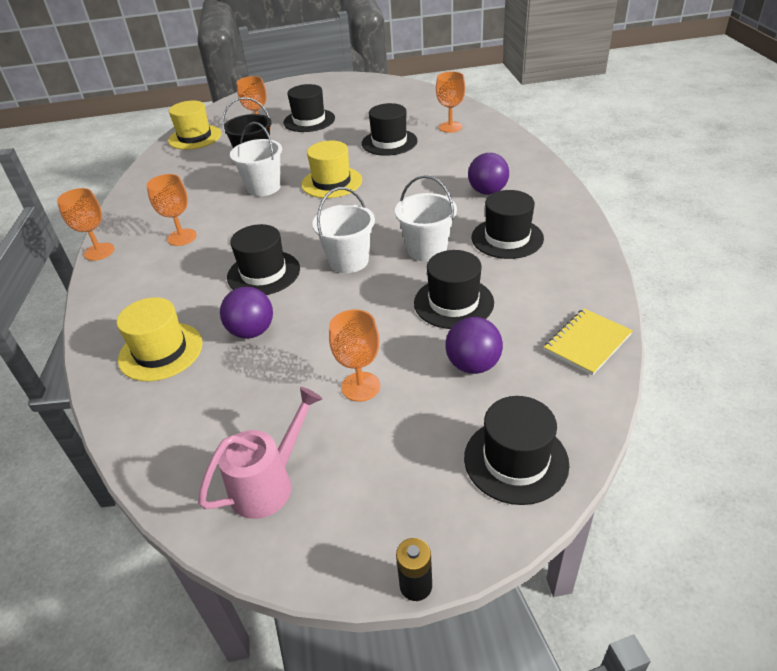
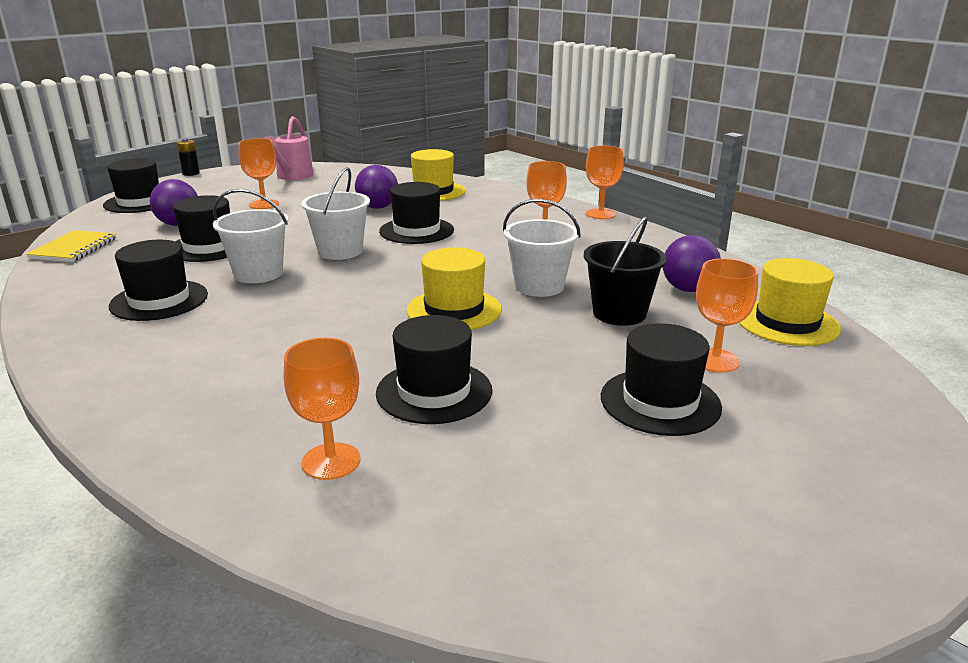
camera: 145 degrees right, 15 degrees down
(487, 191) = (199, 346): purple ball -> purple ball (687, 289)

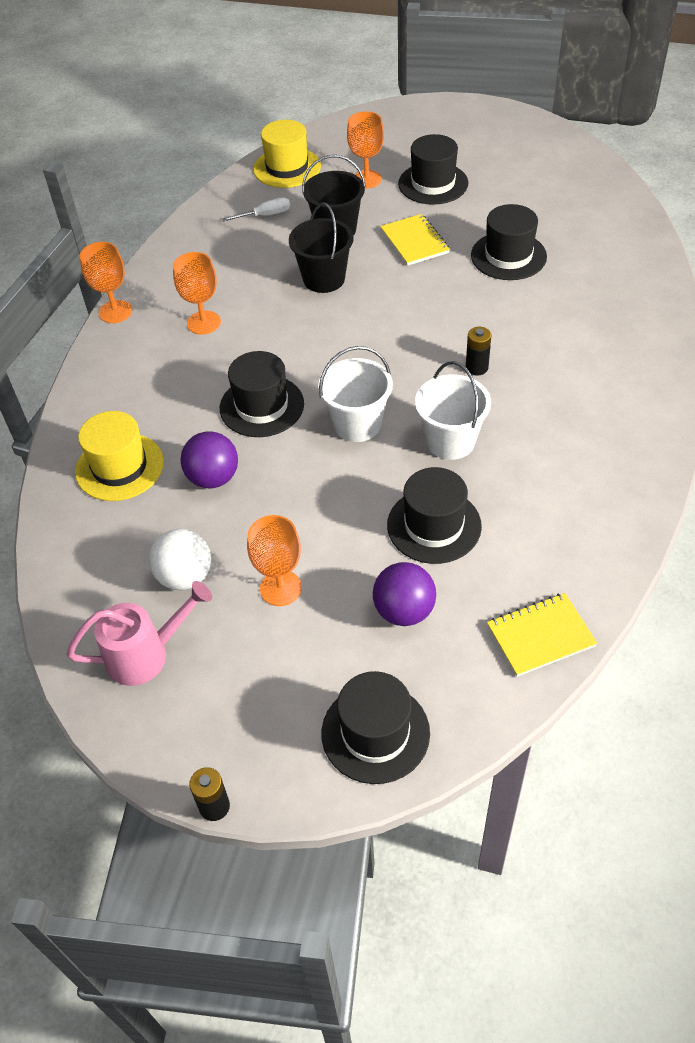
camera: 120 degrees left, 25 degrees up
(159, 300) = (551, 460): black hat -> none
(307, 309) = (476, 367): none -> black battery
(320, 190) = (185, 576): none -> white ball
(331, 461) = (601, 256): orange goblet -> none
(454, 310) = (403, 299): yellow hat -> none
(539, 286) = (324, 279): white bucket -> black bucket
(542, 346) = (414, 242): none -> yellow notebook
(687, 289) = (266, 215): purple ball -> white screwdriver

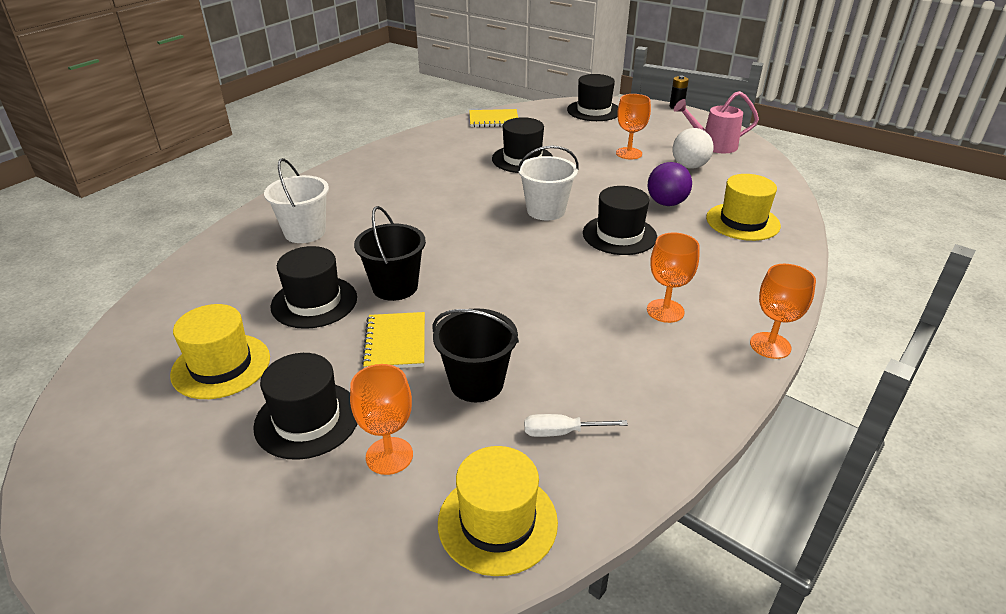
camera: 165 degrees left, 15 degrees down
(324, 279) = (520, 325): black bucket -> black bucket (395, 287)
(404, 611) = (560, 136): purple ball -> none
(450, 441) = (483, 190): white bucket -> white bucket (305, 232)
(476, 367) = (429, 224): black battery -> none
(525, 197) = (221, 366): none -> yellow hat

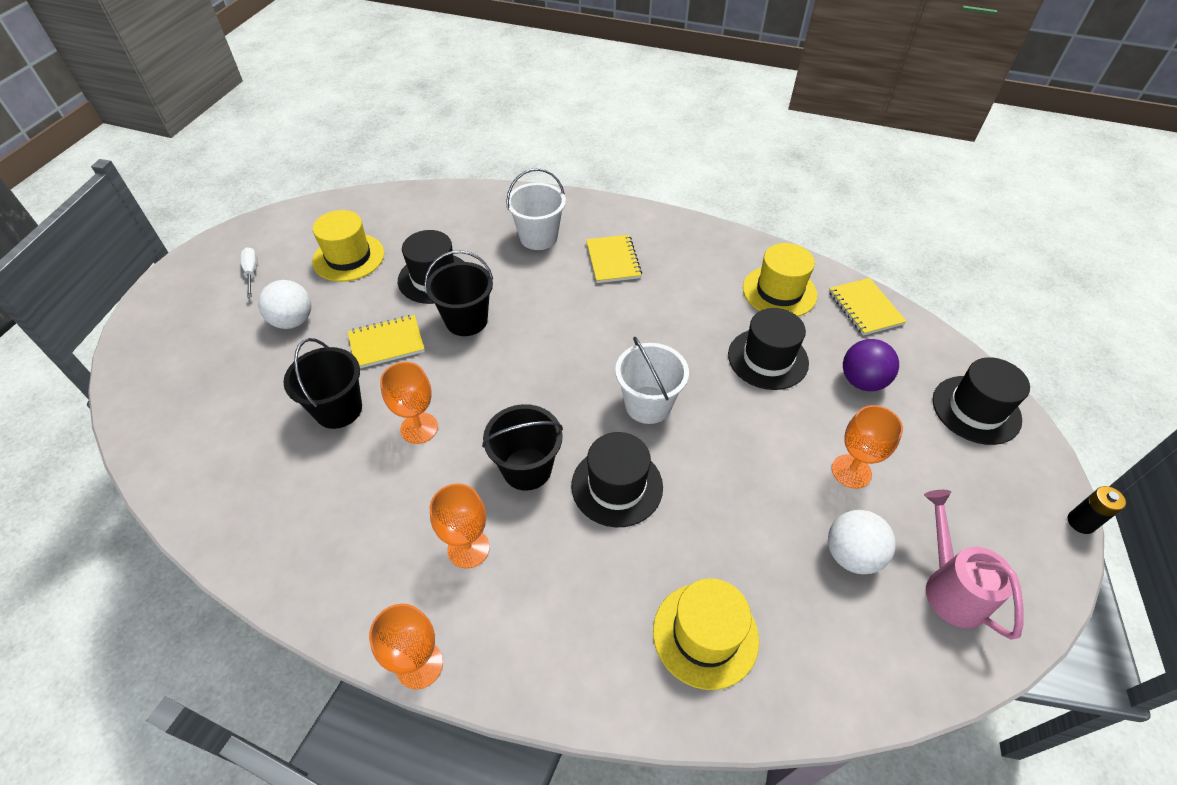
camera: 75 degrees right, 15 degrees up
(307, 419) = (293, 321): black hat -> white ball
(370, 200) = (613, 260): none -> yellow notebook
(389, 456) = (255, 377): orange goblet -> orange goblet (419, 428)
(497, 522) = (187, 456): yellow hat -> yellow hat (779, 291)
(561, 432) = (279, 480): white screwdriver -> white screwdriver (252, 272)
(591, 273) = (527, 469): none -> black bucket
(666, 203) = (720, 531): purple ball -> purple ball (862, 381)

